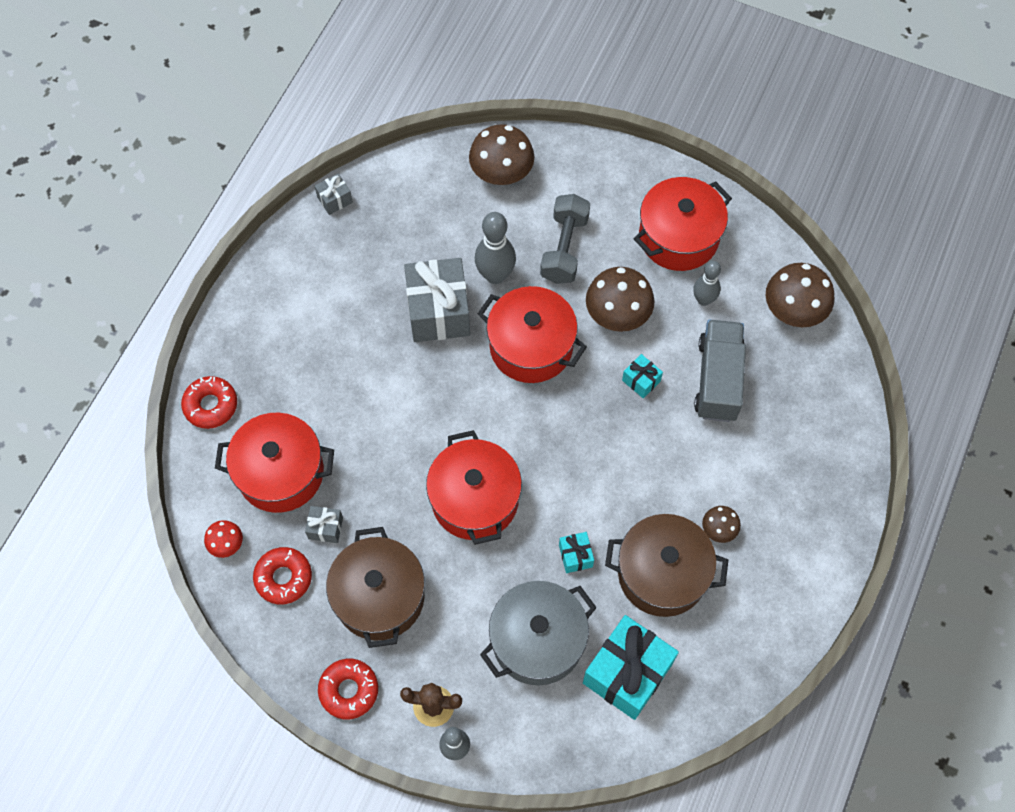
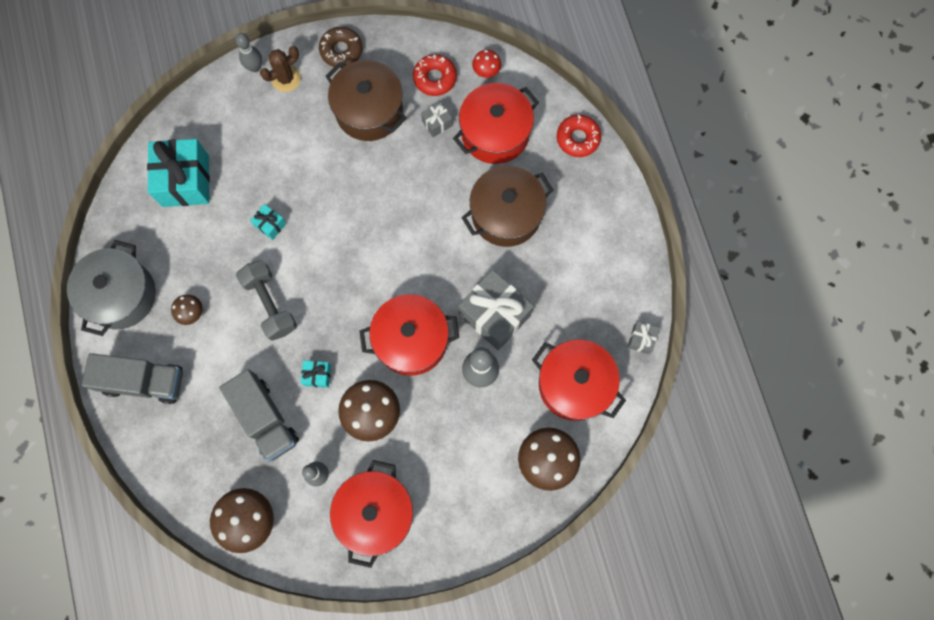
camera: 140 degrees right, 10 degrees up
(349, 690) = (341, 50): red donut -> brown donut
(475, 499) = (361, 210): red pot -> red pot (574, 384)
(537, 640) = (254, 158): grey pot -> grey pot (121, 295)
(564, 248) = (450, 434): grey dumbbell -> grey dumbbell (270, 304)
(662, 574) = (207, 255): brown pot -> brown pot (506, 214)
(810, 498) = (143, 381): none -> grey truck

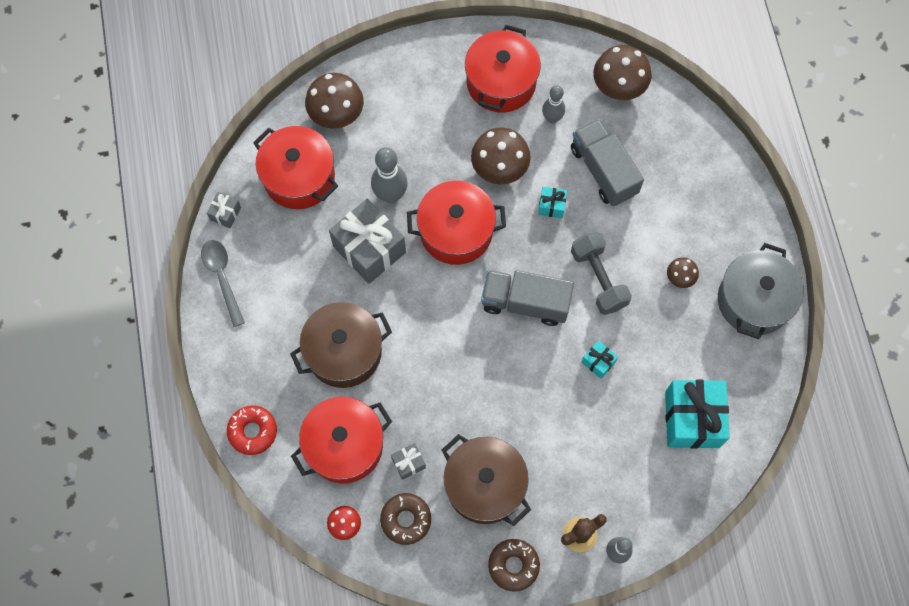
camera: 175 degrees left, 5 degrees down
(143, 381) = (724, 214): grey truck -> grey truck (525, 303)
(435, 78) = (406, 519): red donut -> brown donut
(632, 275) = (222, 277): none -> grey spoon

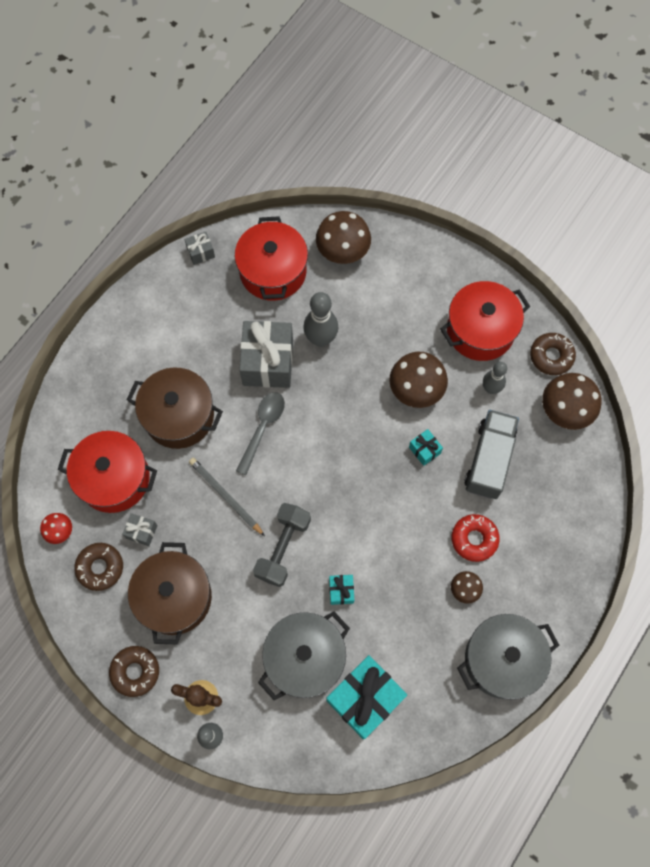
camera: 45 degrees right, 0 degrees up
(222, 277) = (155, 292): grey spoon -> grey spoon (262, 428)
(253, 431) = (68, 412): red donut -> red donut (474, 539)
(443, 377) = (225, 496): none -> grey pencil
(456, 231) = (338, 405): red pot -> none
(525, 303) = (334, 500): grey truck -> none
(570, 56) = (551, 356): none -> brown donut
(598, 279) = (403, 533): grey dumbbell -> grey dumbbell (283, 548)
(622, 433) = (305, 658): none -> grey pot

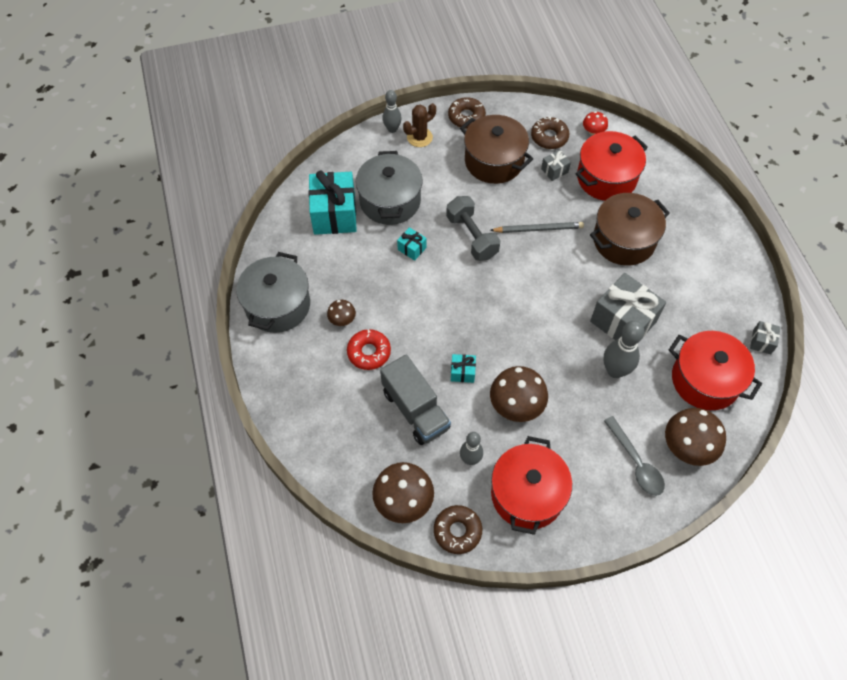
camera: 130 degrees right, 10 degrees down
(262, 428) = (571, 283): grey spoon -> grey spoon (636, 463)

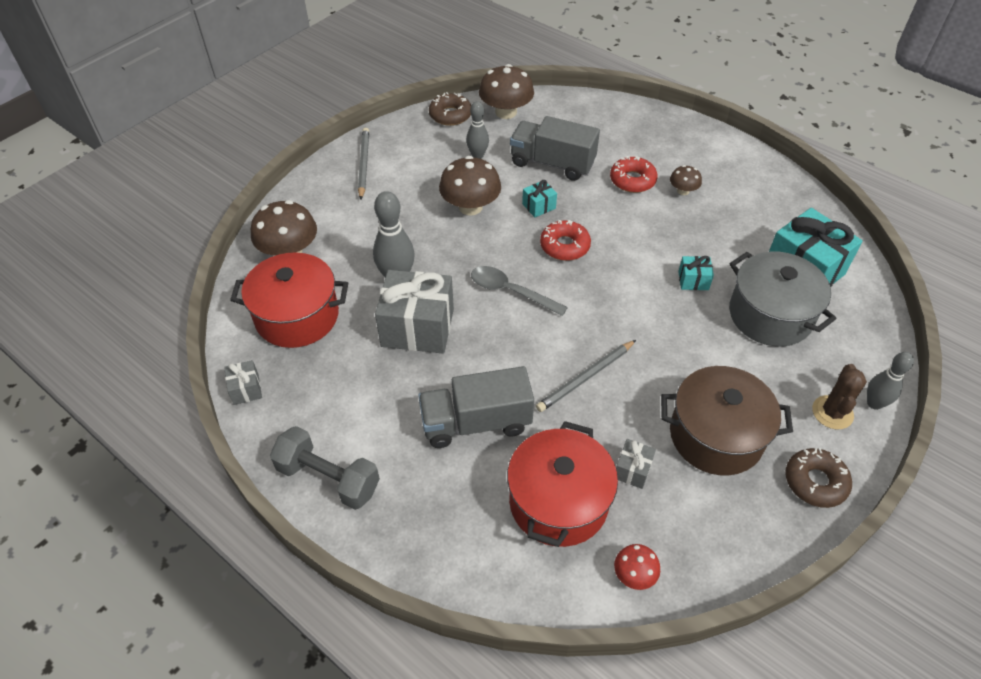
camera: 145 degrees right, 10 degrees down
(277, 305) = (747, 173): grey pot -> none
(472, 237) = (648, 327): grey dumbbell -> grey dumbbell (328, 478)
(473, 325) = (564, 246): none -> red donut
(527, 494) = (413, 157): red pot -> none
(549, 137) = (684, 521): brown donut -> none
(578, 513) = (363, 164): none -> grey pencil
(624, 240) = (476, 422): brown pot -> grey truck
(636, 463) = (333, 218): grey spoon -> grey spoon (510, 291)

